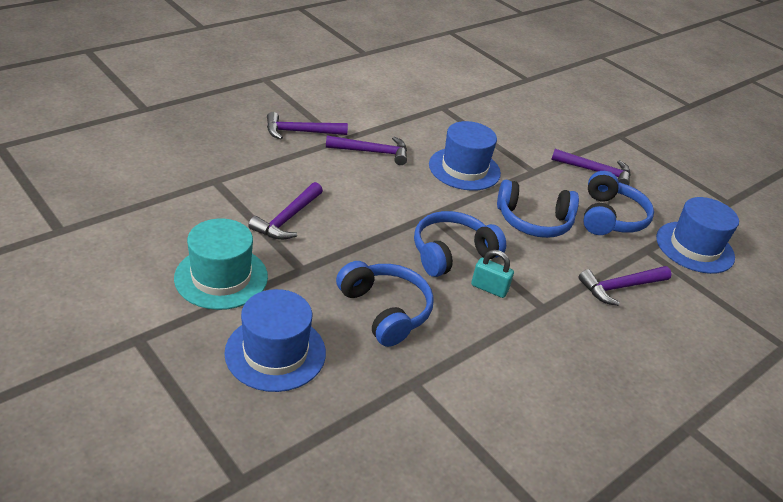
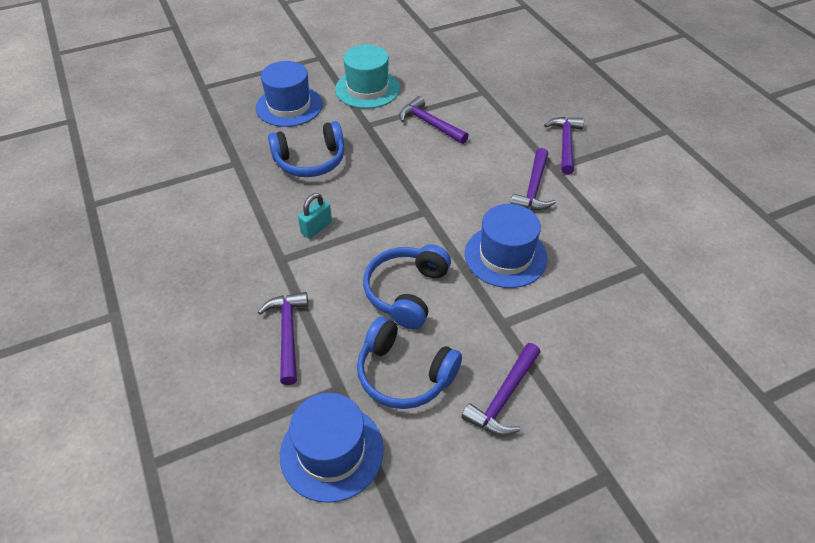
camera: 110 degrees right, 10 degrees up
(452, 253) = (368, 214): blue headphones -> none

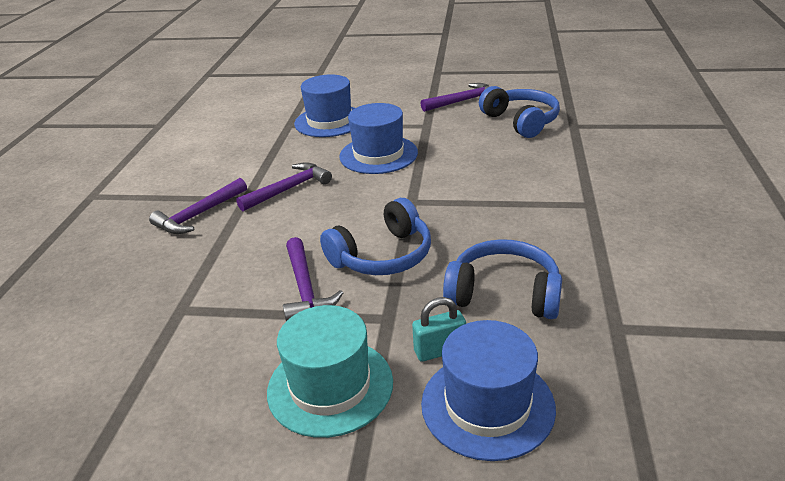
camera: 145 degrees left, 15 degrees down
(288, 333) = (603, 157): purple hammer -> none
(316, 228) = (538, 219): turquoise padlock -> turquoise padlock (439, 350)
(332, 451) = (593, 106): blue hat -> blue hat (329, 121)
(406, 292) = (483, 155): blue headphones -> blue headphones (382, 255)

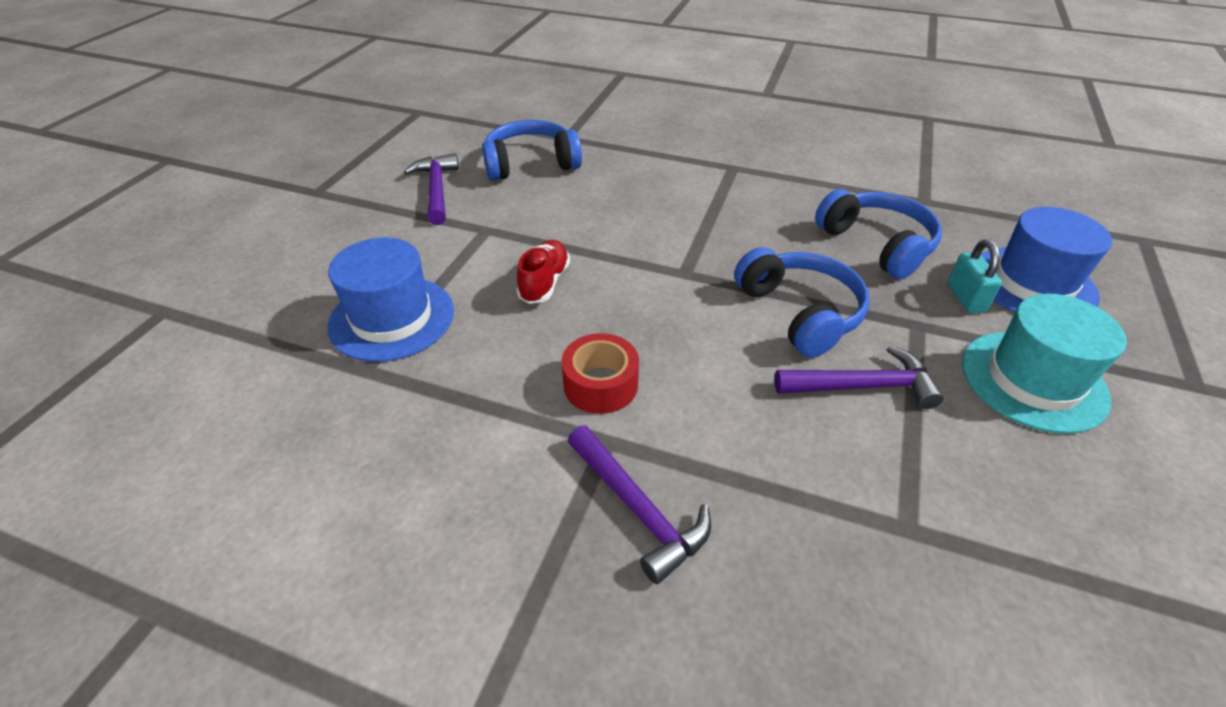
camera: 80 degrees left, 10 degrees up
(289, 189) = (600, 384): purple hammer -> red tape
(378, 154) = (544, 282): blue hat -> red shoe
(504, 294) = (877, 244): blue headphones -> blue headphones turned 120 degrees clockwise

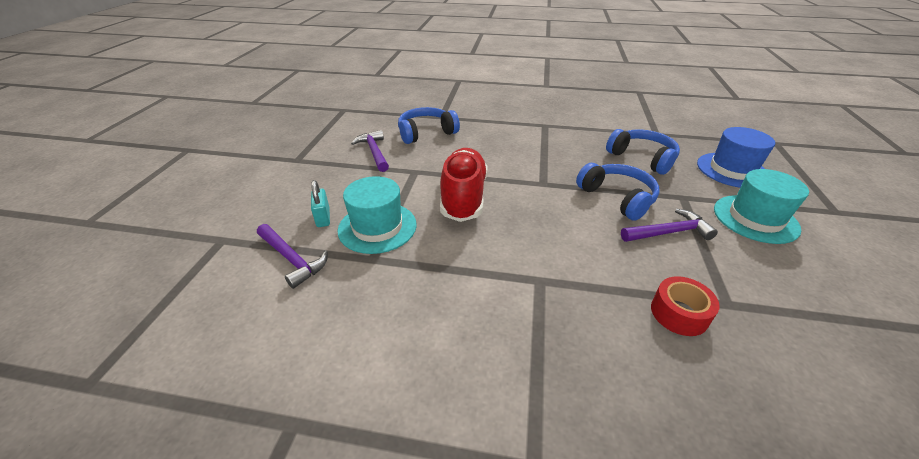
camera: 10 degrees left, 5 degrees down
(392, 318) = (377, 227): blue hat -> turquoise hat
(544, 282) = (463, 197): red shoe -> red shoe, size x1.94
(600, 384) = (522, 249): red tape -> red tape (679, 313)
(638, 509) = (575, 315): purple hammer -> purple hammer (292, 259)
(965, 298) = (701, 181): turquoise padlock -> turquoise padlock (323, 218)

